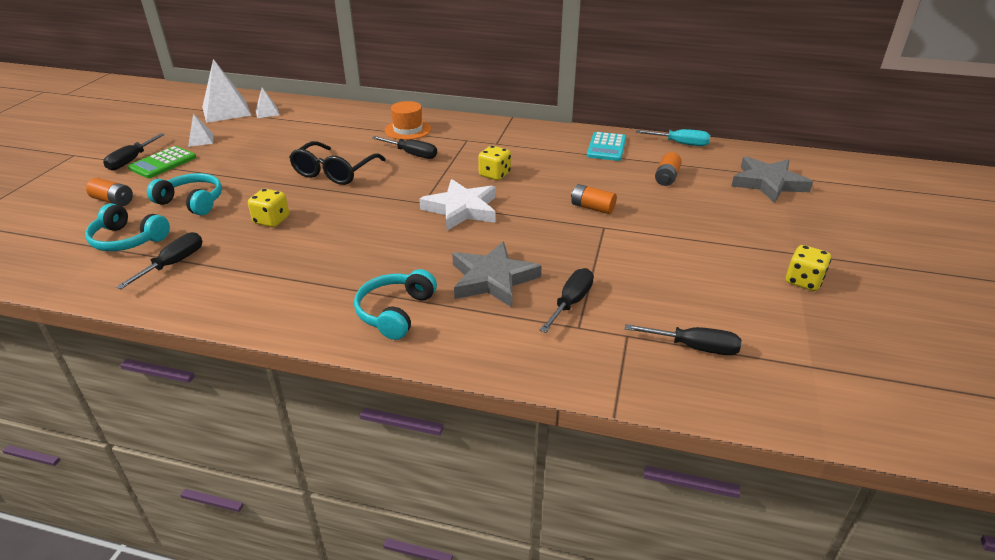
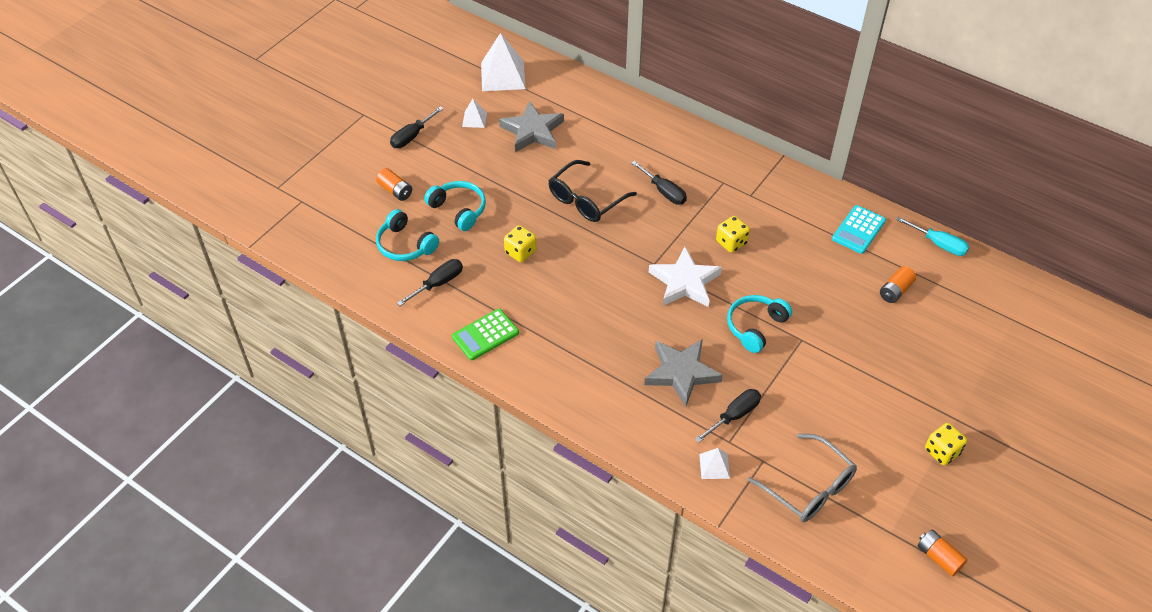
camera: 20 degrees right, 15 degrees up
(163, 163) = (438, 147): green calculator -> green calculator (485, 335)
(267, 112) = (541, 88): white pyramid -> white pyramid (714, 466)
(395, 312) = (595, 385): turquoise headphones -> turquoise headphones (755, 327)
(408, 130) = (671, 151): orange hat -> none
(592, 208) = (803, 312): orange battery -> orange battery (938, 557)
(694, 347) = (809, 488): black screwdriver -> grey glasses
(768, 183) = (992, 326): grey star -> grey star (532, 131)

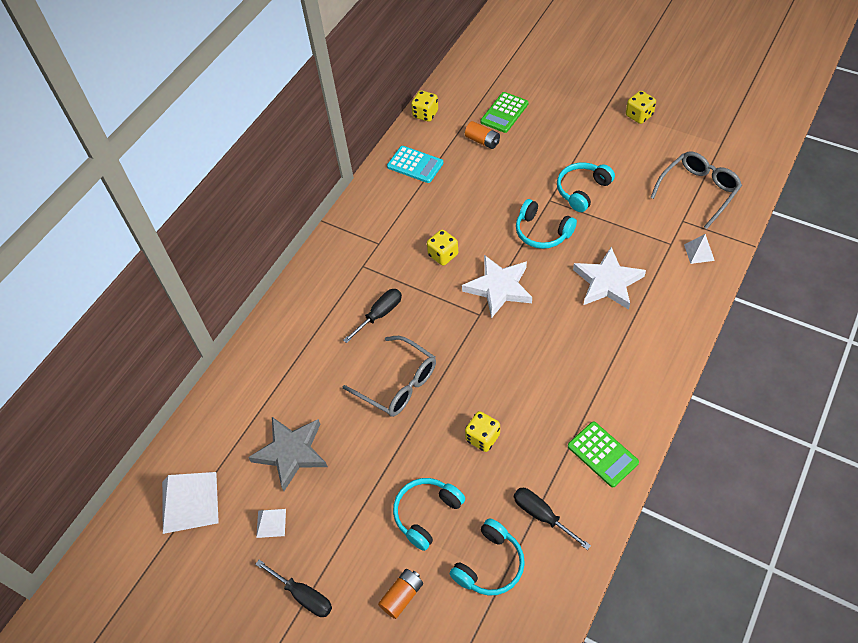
camera: 90 degrees left, 5 degrees up
(586, 200) = (398, 384): black glasses -> grey glasses
(681, 373) = (607, 282): grey star -> white star
(734, 415) = (643, 242): black screwdriver -> none
(815, 372) = (582, 190): none -> turquoise headphones
(938, 557) = (732, 118): orange battery -> none
(939, 244) = (425, 114): turquoise screwdriver -> yellow dice
(943, 316) = (504, 113): none -> green calculator

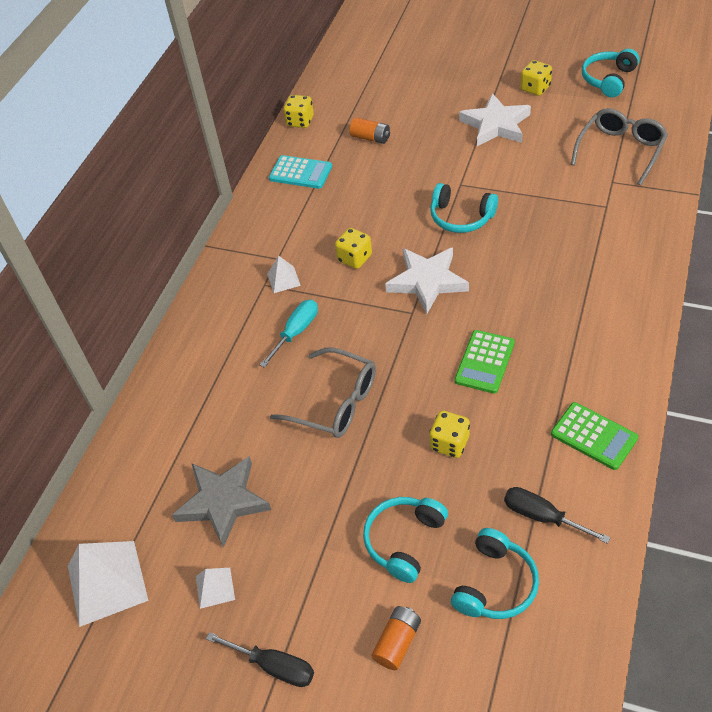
camera: 10 degrees left, 5 degrees down
(380, 314) = (296, 332): black screwdriver -> turquoise screwdriver
(504, 113) = (387, 107): green calculator -> green calculator (484, 362)
(582, 190) = (494, 169): turquoise headphones -> turquoise headphones (608, 79)
(607, 282) = (548, 256): white star -> white star (495, 125)
(699, 252) = (639, 210): white pyramid -> white pyramid (283, 279)

